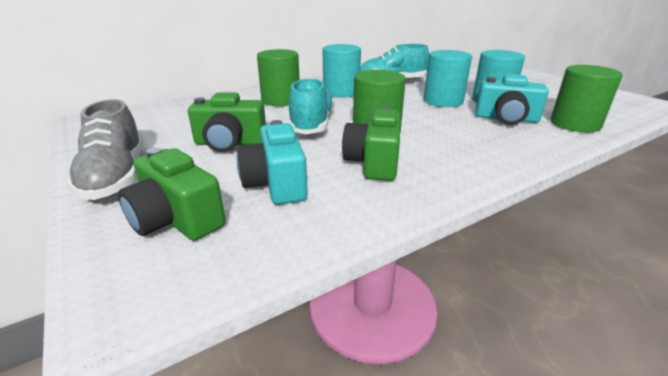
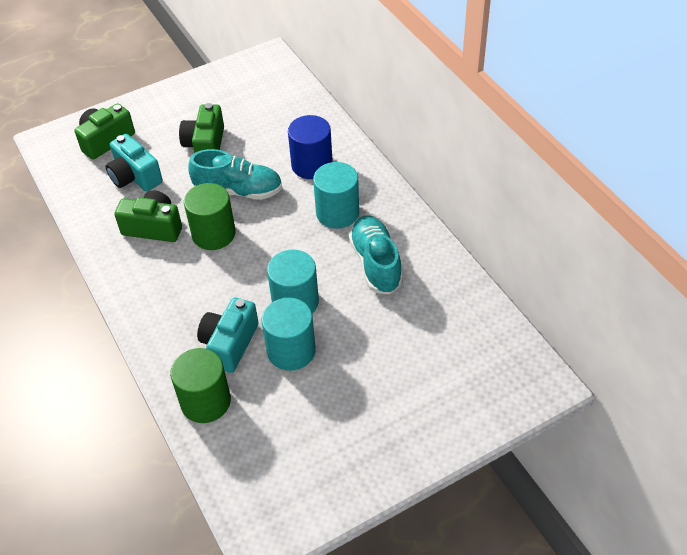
camera: 95 degrees right, 20 degrees up
(116, 177) = (162, 103): grey shoe -> none
(276, 183) = (135, 176): turquoise camera -> turquoise camera turned 120 degrees counterclockwise
(281, 100) = (312, 165): green cylinder -> blue cylinder

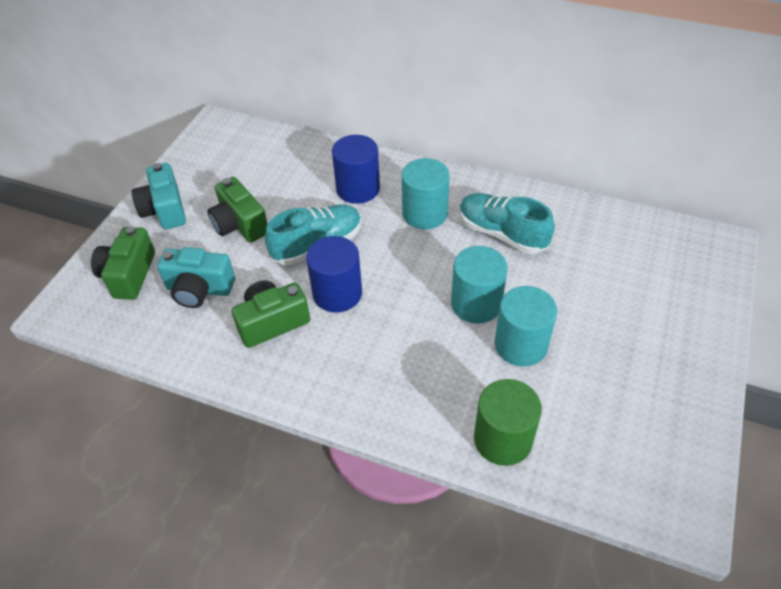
camera: 40 degrees left, 0 degrees up
(213, 234) = (337, 293): green cylinder -> blue cylinder
(229, 344) = (463, 375): turquoise camera -> turquoise camera (165, 210)

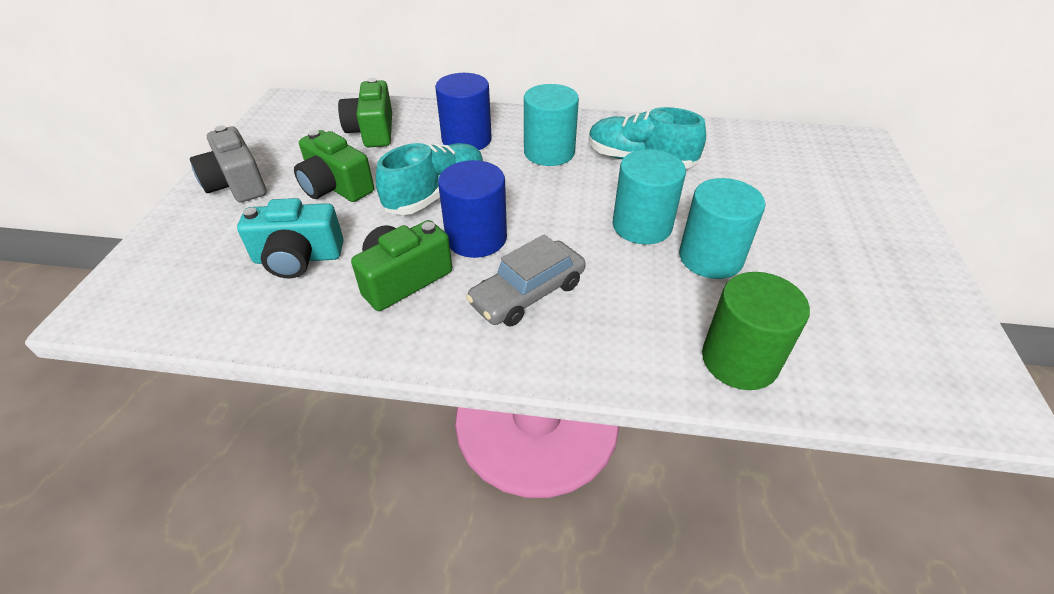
camera: 15 degrees left, 5 degrees down
(129, 275) = (198, 255): green camera -> green camera (372, 131)
(165, 210) = (237, 184): turquoise camera -> grey camera
(362, 352) = (527, 293): none -> grey car

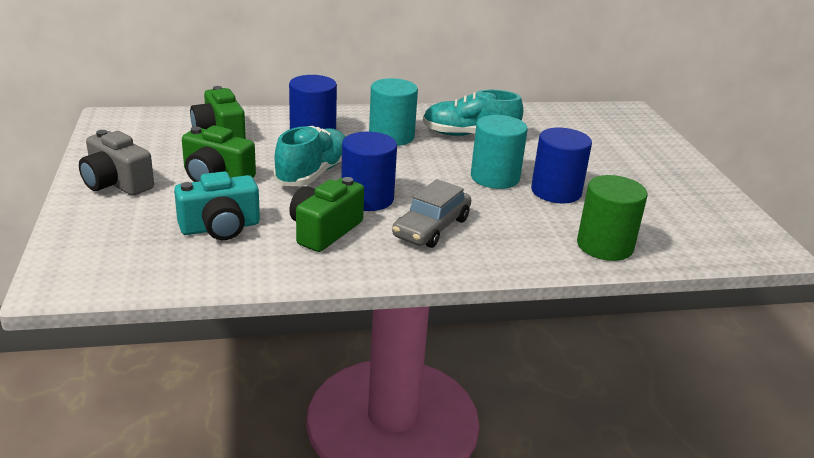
camera: 20 degrees left, 15 degrees down
(710, 257) = (556, 191): turquoise cylinder -> blue cylinder

